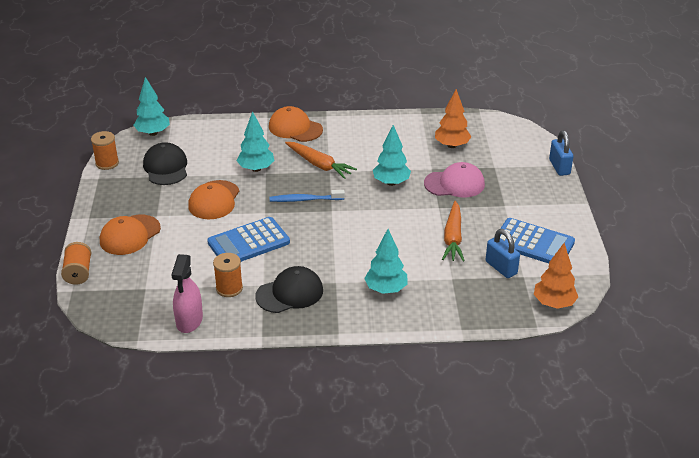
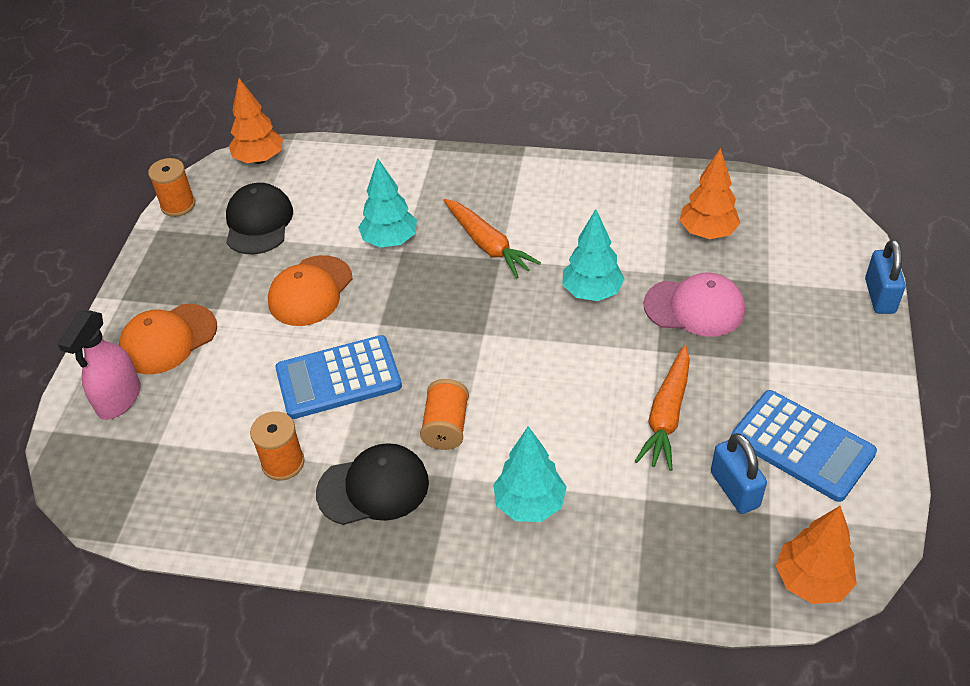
camera: 15 degrees right, 10 degrees up
(78, 272) = (73, 398): orange spool -> orange spool (446, 426)
(153, 133) = (259, 159): turquoise tree -> orange tree
(189, 321) = (203, 517): pink spray bottle -> pink spray bottle (119, 399)
(295, 128) = (469, 173): orange cap -> none
(305, 200) = (447, 308): blue toothbrush -> none

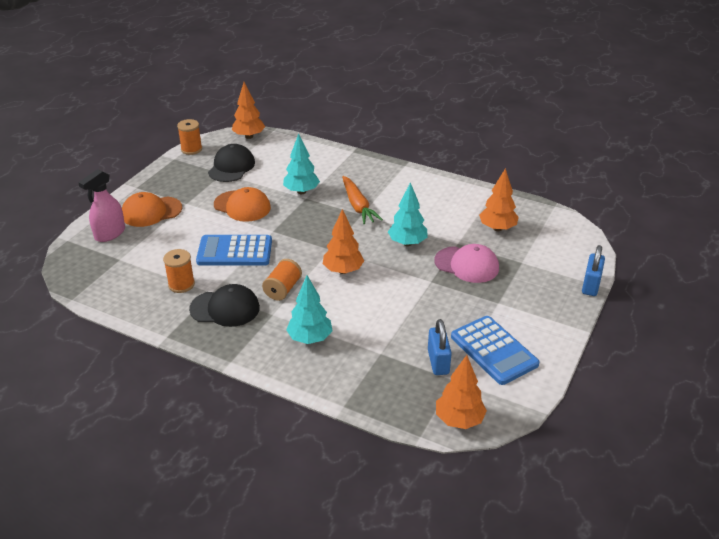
camera: 15 degrees right, 10 degrees down
(310, 291) = (242, 206): orange cap -> orange cap turned 105 degrees counterclockwise
(521, 367) = (343, 270): none -> orange tree
(666, 415) = (417, 315): orange carrot -> none

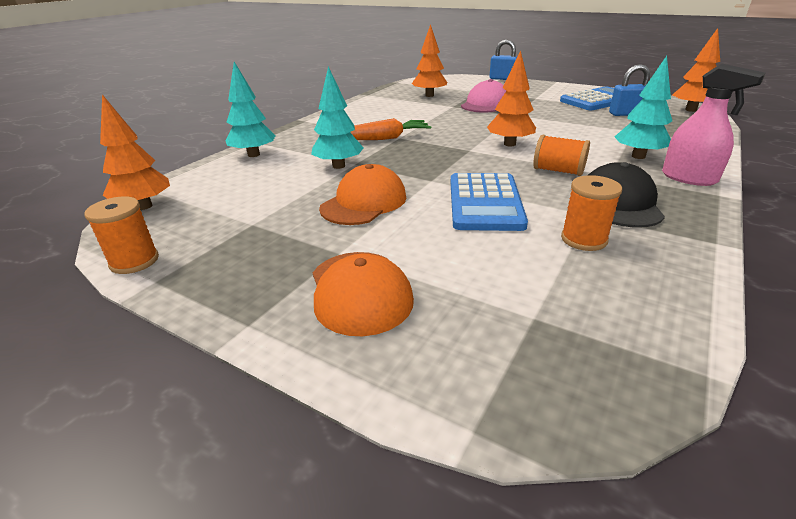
camera: 85 degrees left, 5 degrees down
(110, 234) = (441, 345): pink spray bottle -> pink spray bottle (689, 178)
(231, 167) = (237, 216): black cap -> none
(407, 243) = (454, 121): turquoise tree -> turquoise tree (253, 155)

